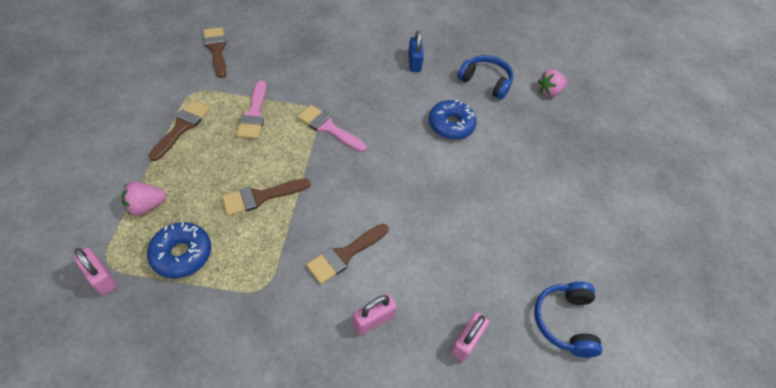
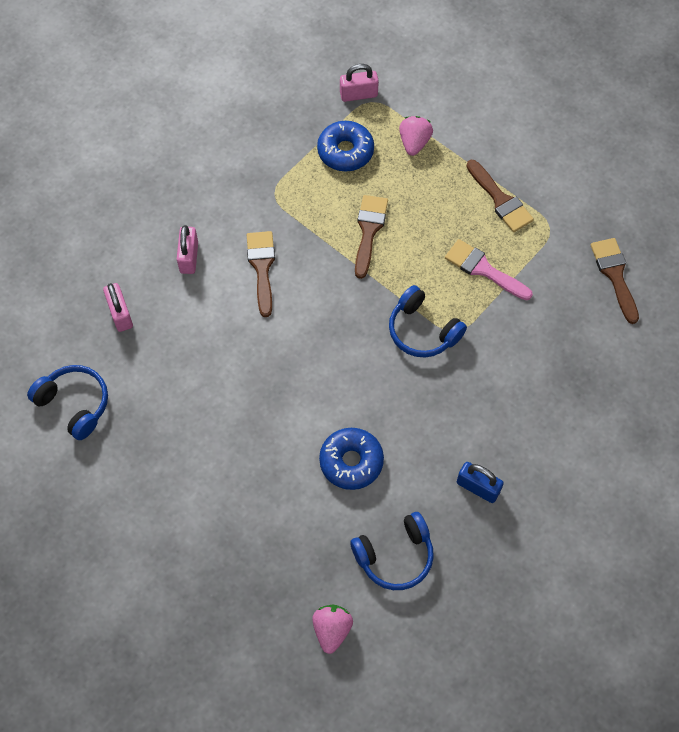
camera: 130 degrees right, 10 degrees up
(216, 49) = (615, 275): brown brush -> brown brush turned 120 degrees counterclockwise
(328, 128) = (422, 331): pink brush -> blue headphones

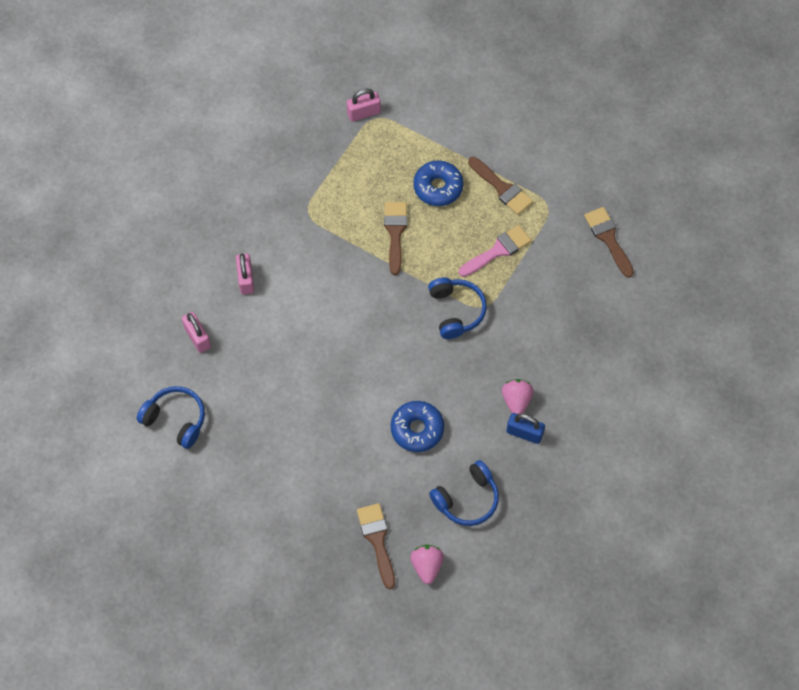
camera: 10 degrees left, 0 degrees up
(262, 267) = (310, 278): brown brush -> brown brush (377, 540)
(345, 151) = (362, 166): blue donut -> blue donut (438, 187)
(414, 143) = (420, 149): pink strawberry -> pink strawberry (516, 400)
(422, 331) = (456, 311): blue headphones -> blue headphones turned 135 degrees counterclockwise
(483, 269) = (498, 250): pink brush -> pink brush turned 120 degrees clockwise

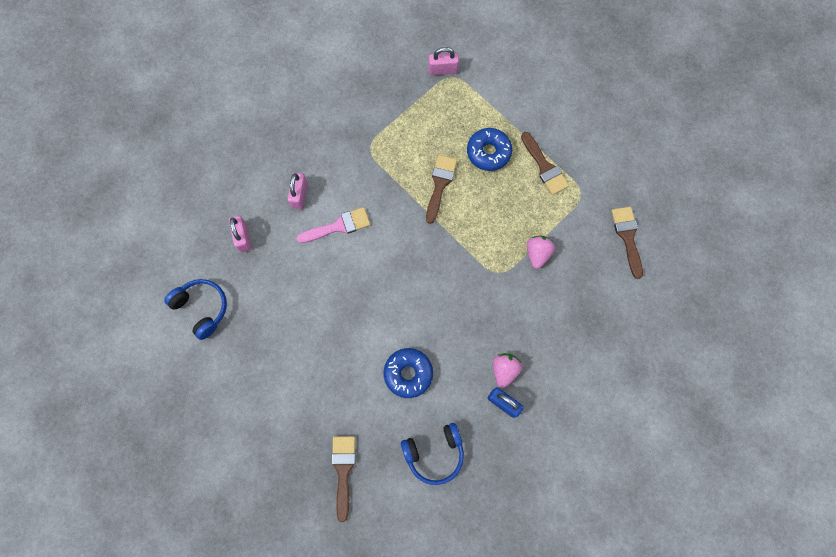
camera: 15 degrees right, 10 degrees up
(427, 566) = (380, 508): pink strawberry -> pink strawberry (537, 254)
(456, 311) = (473, 271): blue headphones -> none
(498, 250) = (525, 224): pink brush -> pink brush (338, 226)

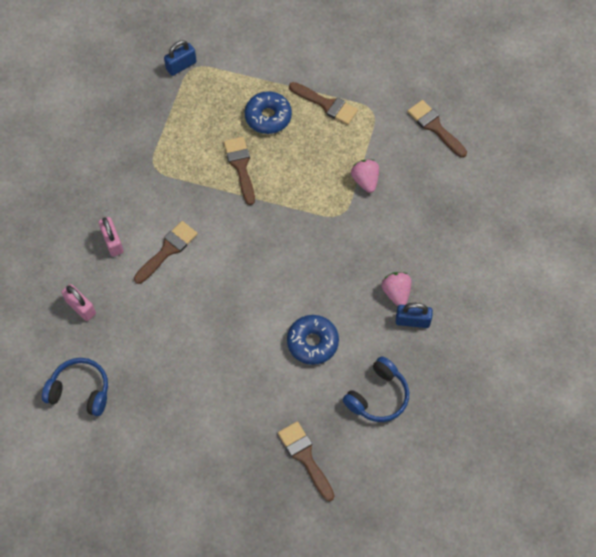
camera: 30 degrees left, 10 degrees down
(338, 226) = (168, 250): pink brush -> brown brush
(443, 70) = (181, 66): pink padlock -> blue padlock

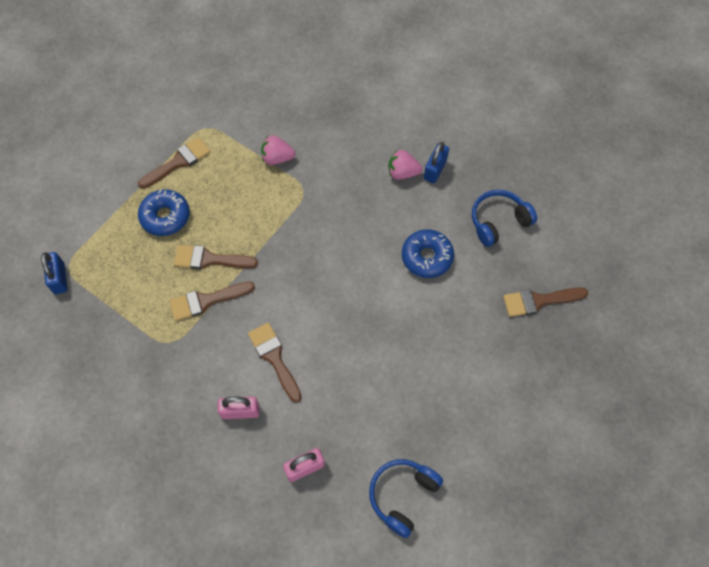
camera: 70 degrees left, 0 degrees up
(378, 396) = (498, 221): blue headphones -> blue headphones turned 90 degrees counterclockwise
(435, 127) = (248, 85): brown brush -> brown brush (206, 301)

